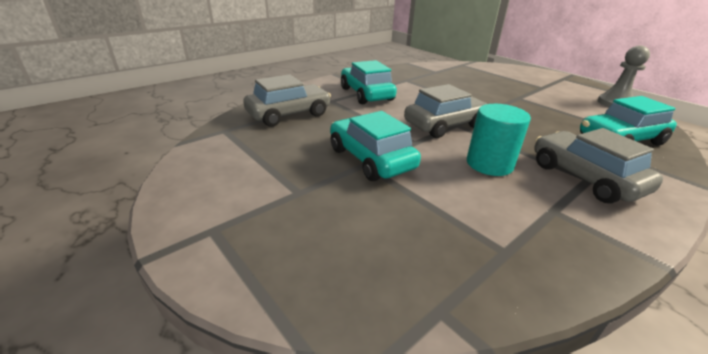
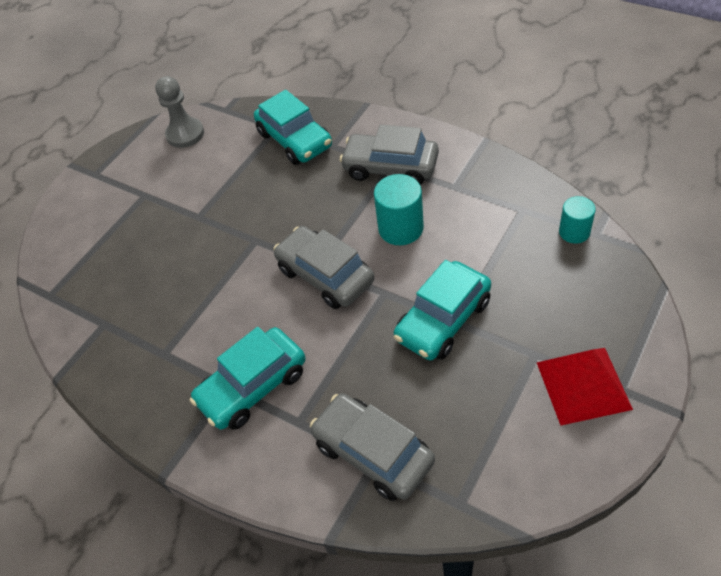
camera: 100 degrees left, 20 degrees up
(242, 207) = (583, 385): none -> red pyramid
(451, 286) = (574, 232): none -> turquoise cylinder
(584, 178) = (390, 167): grey car -> grey car turned 60 degrees clockwise

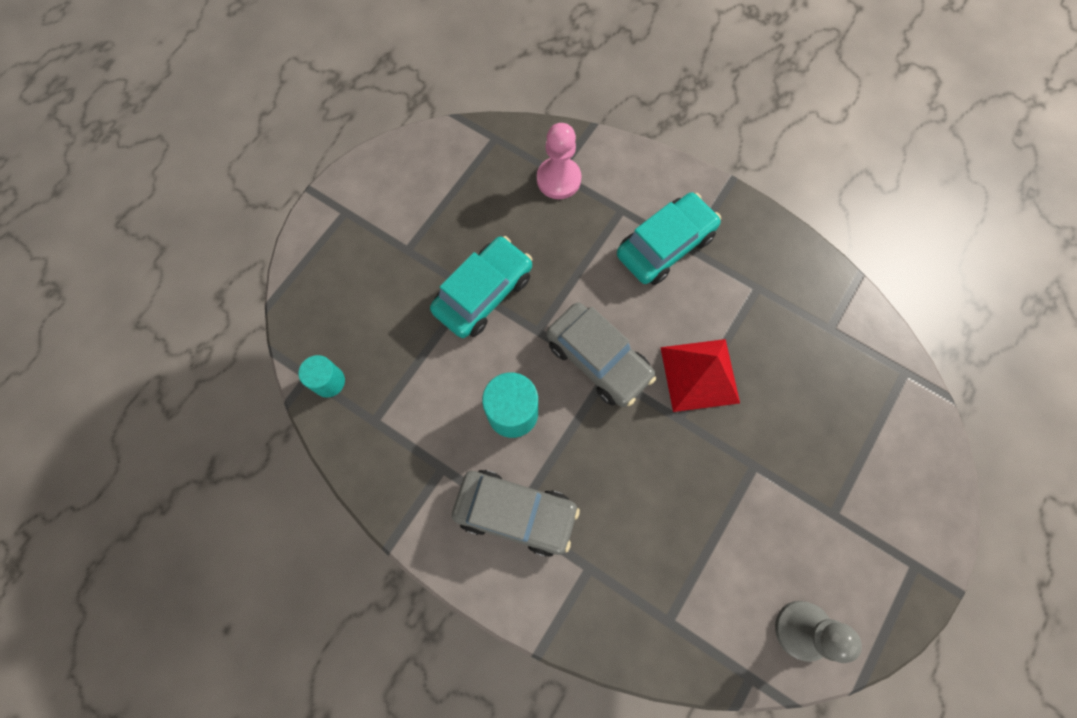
camera: 175 degrees right, 20 degrees up
(295, 140) = (641, 589): turquoise car -> none
(373, 453) = (558, 179): grey car -> pink pawn
(583, 385) = (374, 218): red pyramid -> red pyramid (699, 375)

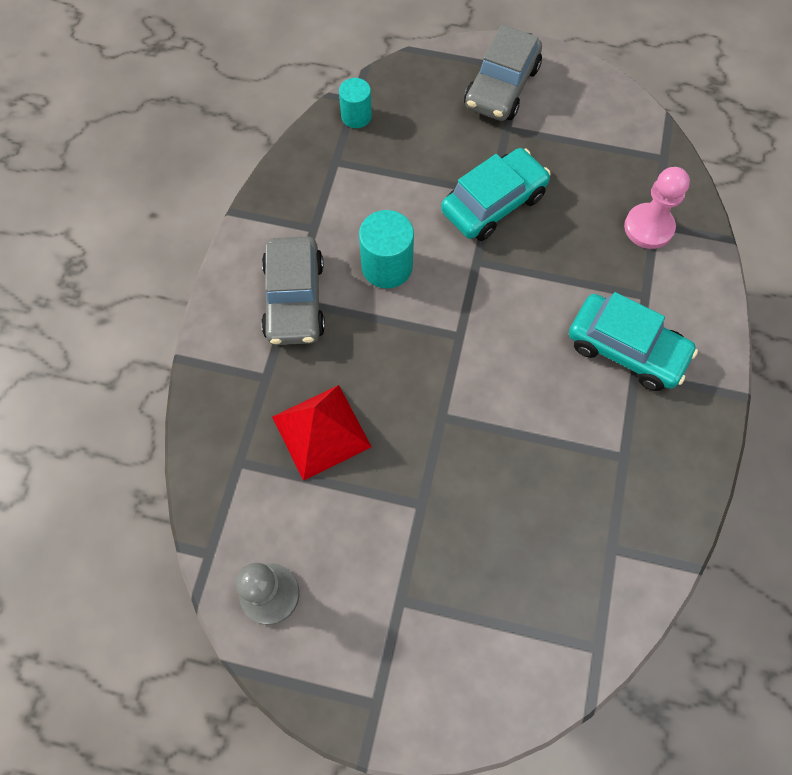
camera: 70 degrees right, 5 degrees down
(483, 293) = (493, 203): turquoise car -> turquoise car turned 60 degrees counterclockwise
(598, 359) = (471, 323): grey car -> grey car (501, 87)
(699, 375) = (496, 423): red pyramid -> red pyramid (321, 431)

